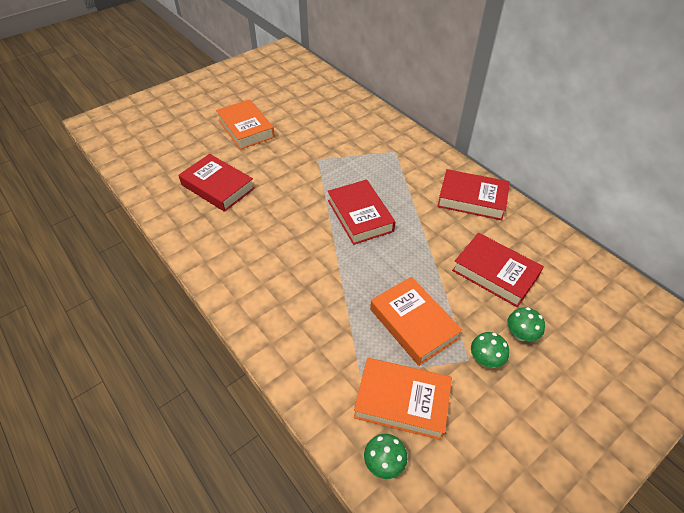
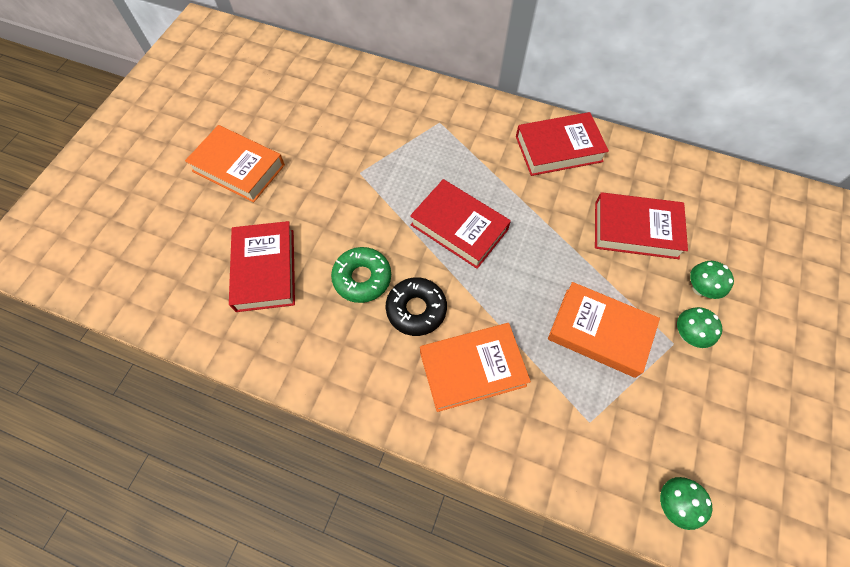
camera: 30 degrees left, 15 degrees up
(217, 187) = (265, 270): red book -> red book turned 75 degrees clockwise
(272, 217) = (362, 278): none -> green donut
(292, 249) = (416, 309): none -> black donut
(402, 401) = (645, 426): orange book -> orange book (472, 368)

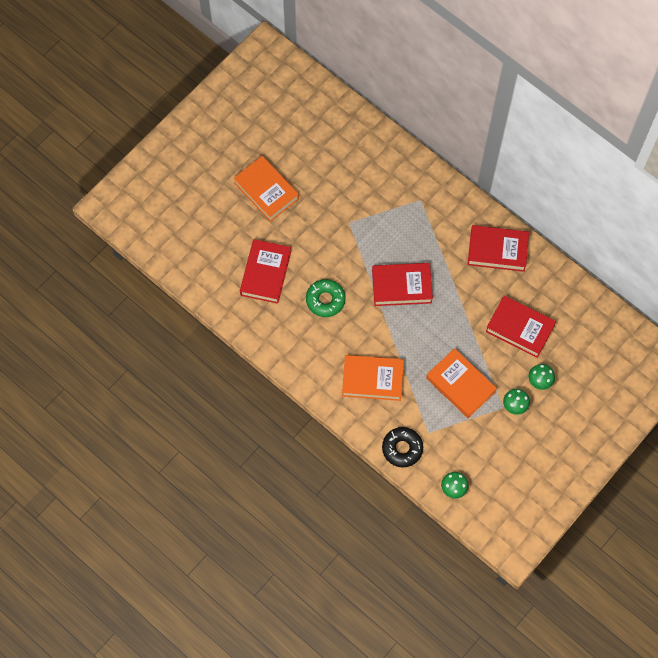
camera: 20 degrees right, 5 degrees up
(416, 309) = (352, 332): black donut -> black donut (402, 448)
(459, 227) = (401, 286): red book -> red book turned 60 degrees counterclockwise

